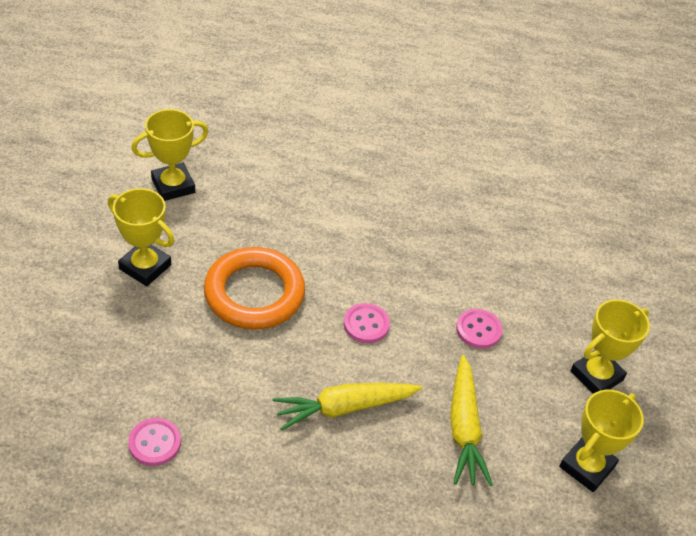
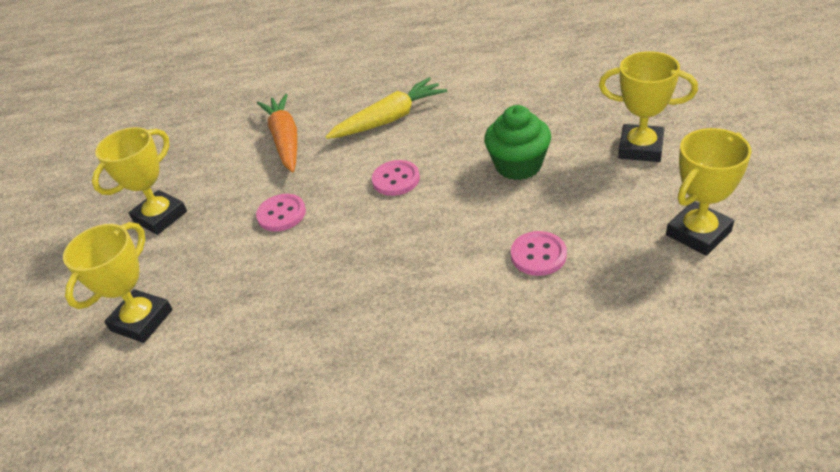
camera: 175 degrees right, 5 degrees down
(155, 443) = (520, 57): pink button -> pink button (538, 255)
(254, 293) = (518, 165): orange ring -> green cupcake
(464, 428) = (285, 140): yellow carrot -> orange carrot
(587, 466) = (180, 151): yellow trophy -> yellow trophy (141, 320)

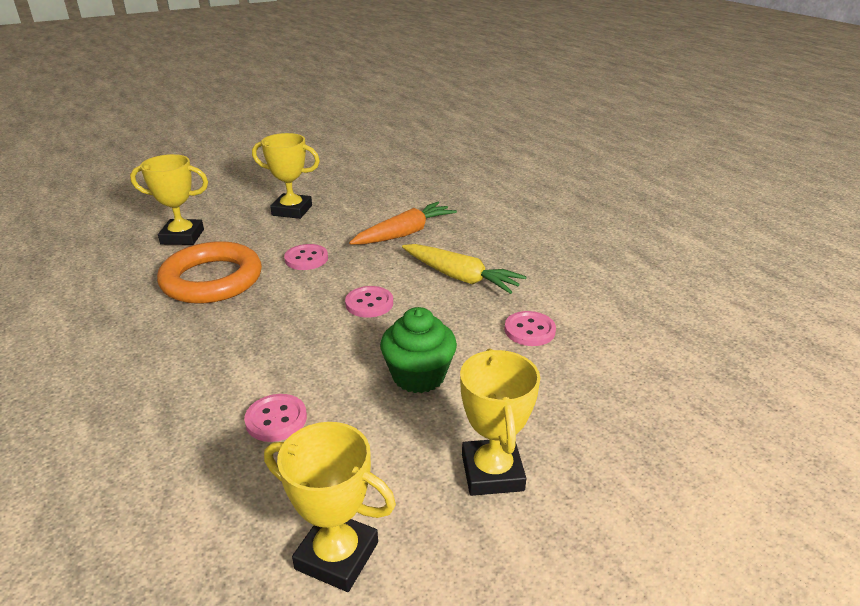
camera: 60 degrees right, 10 degrees down
(270, 293) = (212, 279): none -> orange ring
(490, 98) = (529, 330): none -> pink button

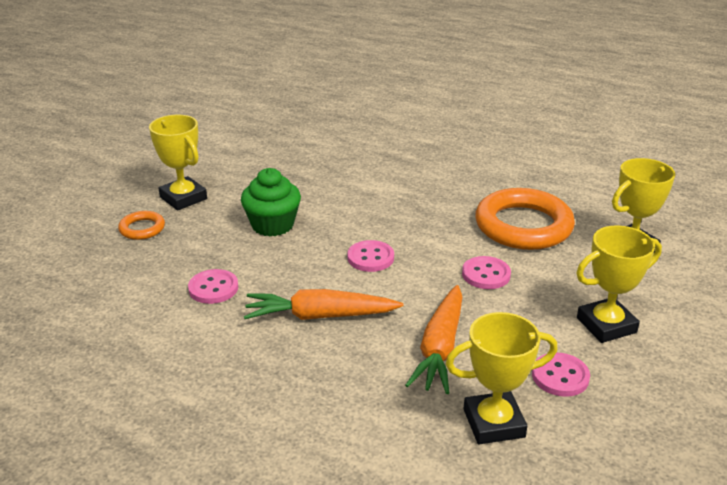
camera: 145 degrees right, 0 degrees up
(276, 419) = (332, 176): pink button -> pink button (560, 376)
(337, 556) = (236, 150): yellow trophy -> yellow trophy (493, 423)
(460, 277) = (320, 316): yellow carrot -> orange carrot
(572, 439) = (142, 228): none -> orange ring

